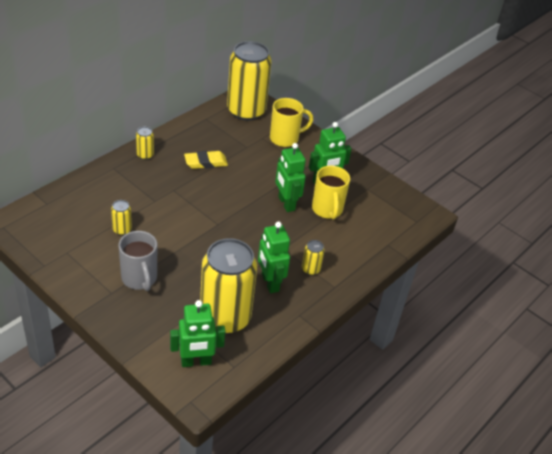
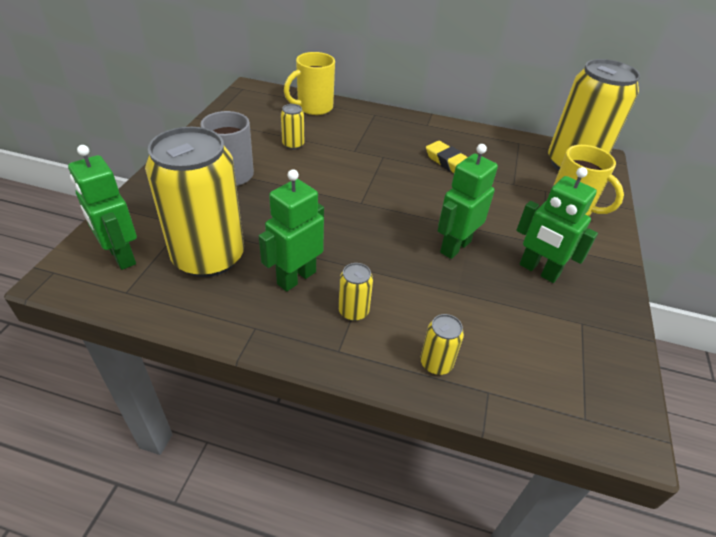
camera: 65 degrees right, 0 degrees up
(145, 155) = (414, 125): yellow can -> yellow can (436, 363)
(327, 210) = (487, 291): yellow mug -> yellow mug (313, 108)

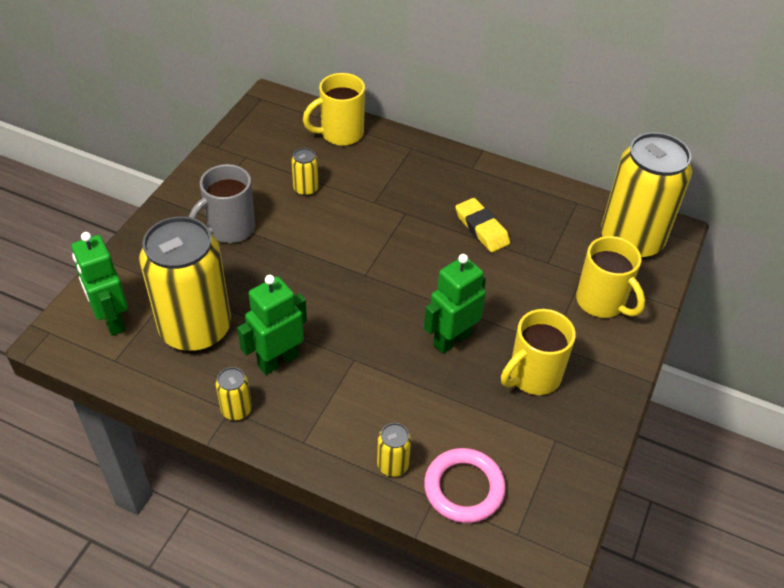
camera: 10 degrees right, 5 degrees up
(353, 311) = (327, 403): yellow can -> yellow can (236, 409)
(515, 378) = (464, 488): none -> pink ring
(538, 271) = (533, 376): green robot -> yellow mug

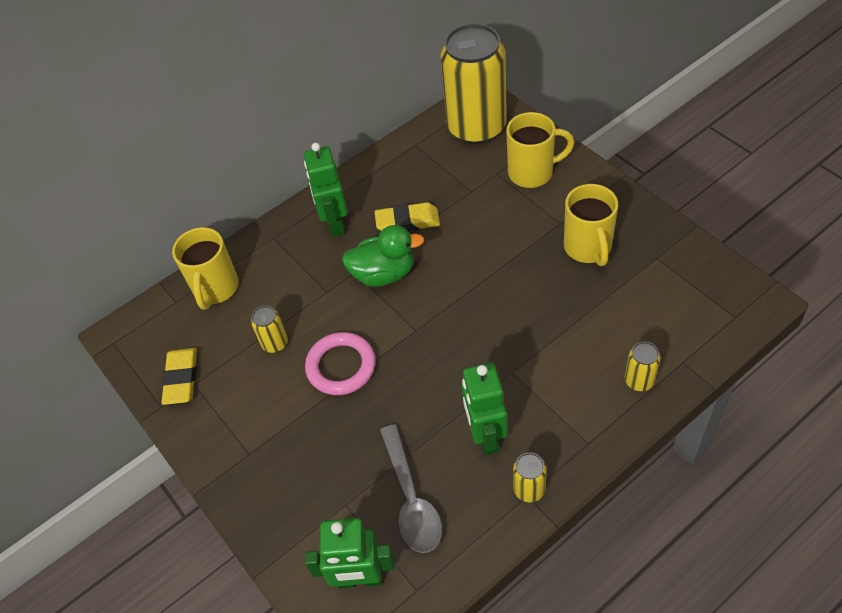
camera: 55 degrees left, 5 degrees up
(195, 329) = (411, 499): yellow can -> grey spoon
(229, 229) = (291, 429): grey mug -> none
(247, 148) = (181, 378): none -> yellow eraser
(414, 232) = (384, 273): none -> green duck
(451, 339) = (523, 290): green robot -> green robot (335, 223)
(464, 488) = (680, 337): pink ring -> pink ring (341, 366)

